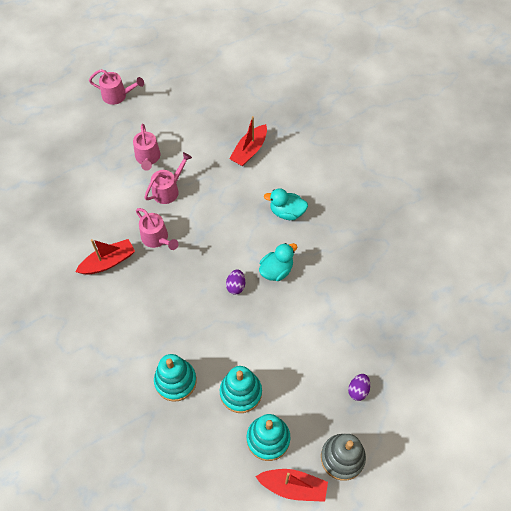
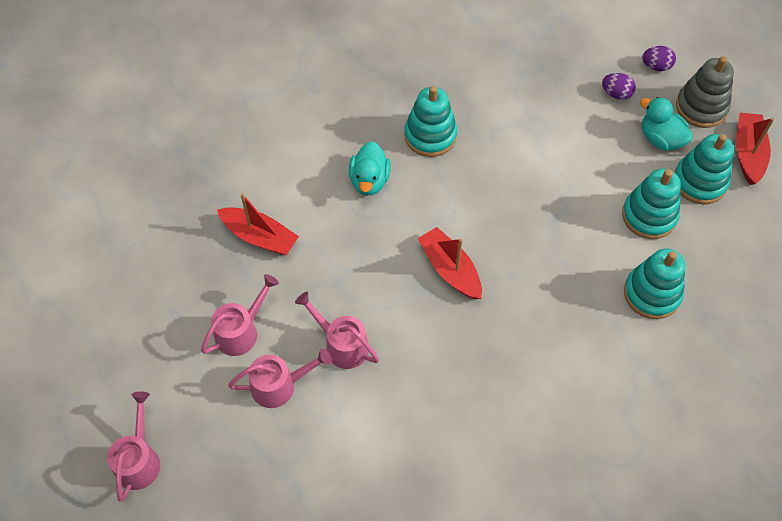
camera: 95 degrees left, 0 degrees up
(108, 262) = (484, 414): red boat -> red boat (450, 269)
(157, 239) = (434, 348): pink watering can -> pink watering can (241, 331)
(236, 286) = (498, 234): purple egg -> purple egg (656, 66)
(276, 270) = (466, 187): turquoise duck -> turquoise duck (660, 139)
(322, 252) = (430, 135): none -> turquoise stacking toy

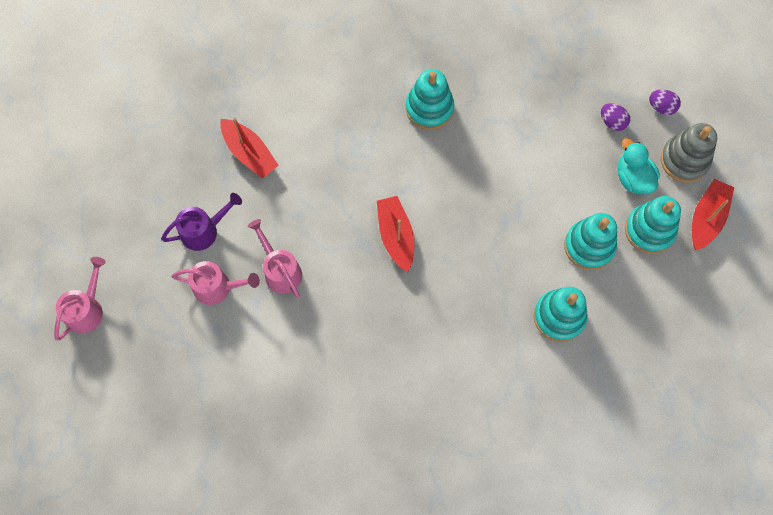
camera: 20 degrees right, 10 degrees up
(241, 331) = (204, 230): pink watering can -> purple watering can
(369, 180) = (360, 133): turquoise duck -> none

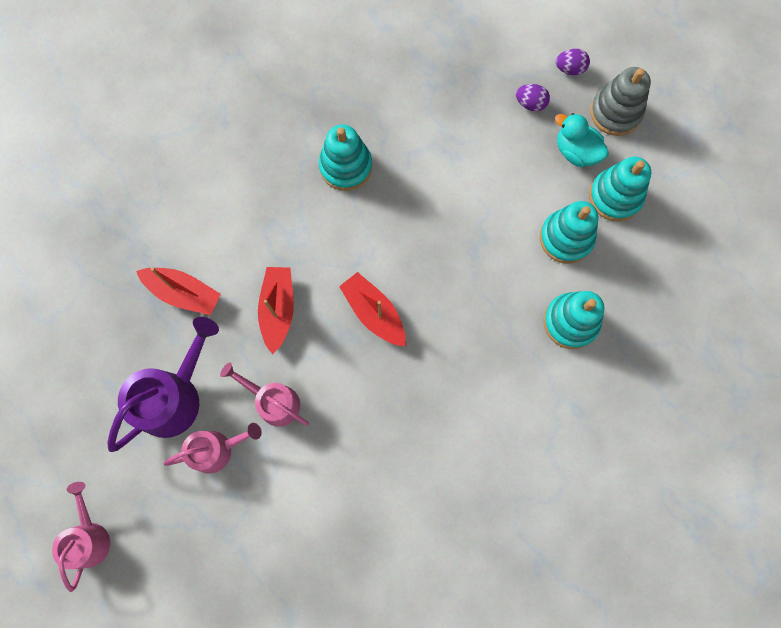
camera: 25 degrees left, 5 degrees up
(204, 230) = (175, 395): purple watering can -> purple watering can, size x1.56
(706, 218) = (662, 160): red boat -> red boat (278, 309)

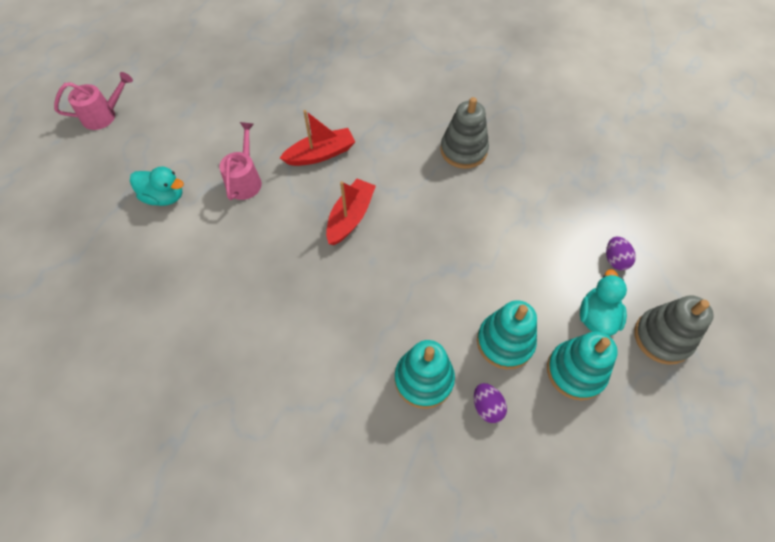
camera: 65 degrees right, 15 degrees down
(175, 395) = (225, 121): purple watering can -> none
(183, 293) = (305, 95): red boat -> none
(217, 449) = (194, 161): pink watering can -> none
(253, 496) = (164, 197): none -> turquoise duck
(346, 166) = (463, 150): turquoise stacking toy -> grey stacking toy
(569, 69) = (674, 279): purple egg -> purple egg (487, 407)

